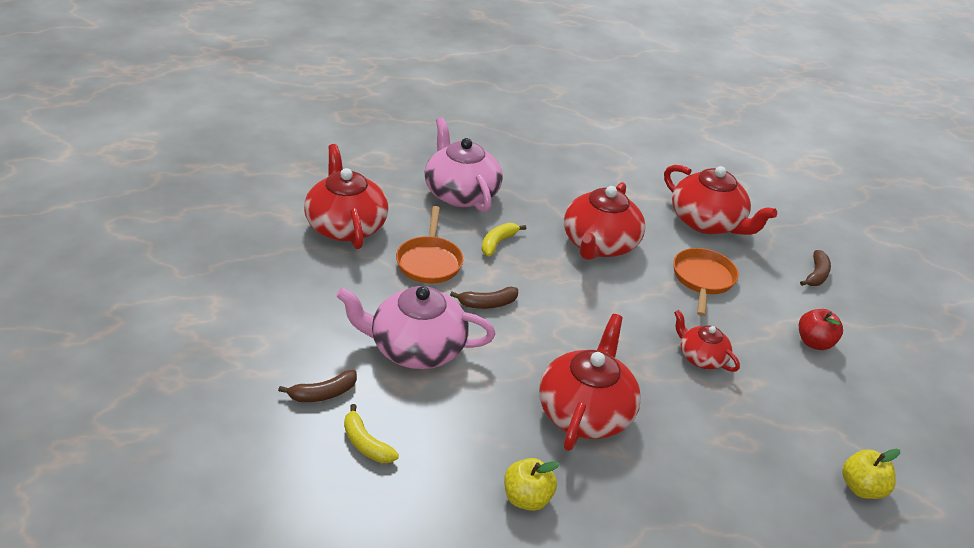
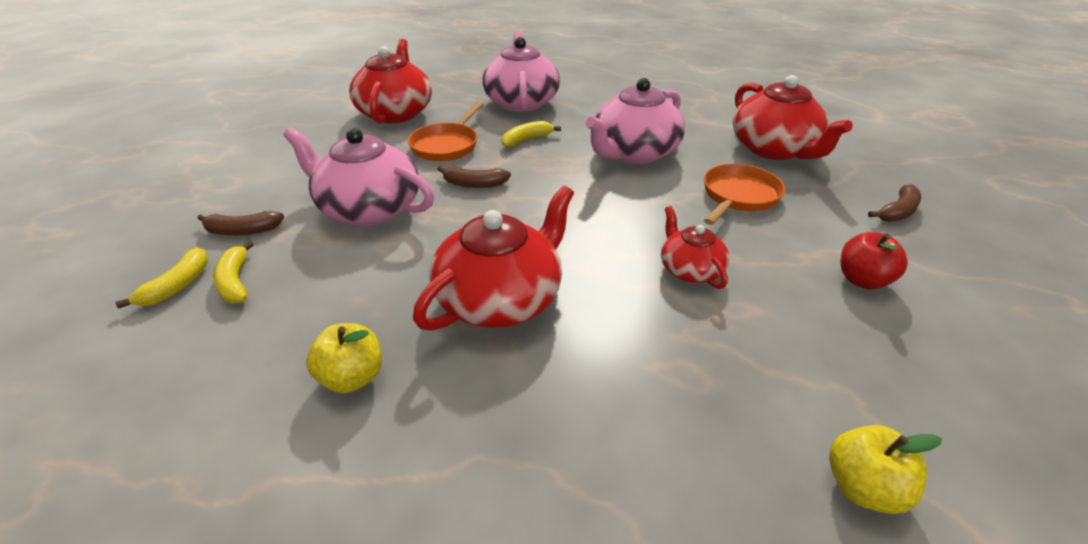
camera: 25 degrees right, 0 degrees up
(319, 458) = (177, 286): none -> yellow banana
(599, 244) = (634, 153): red teapot -> pink teapot

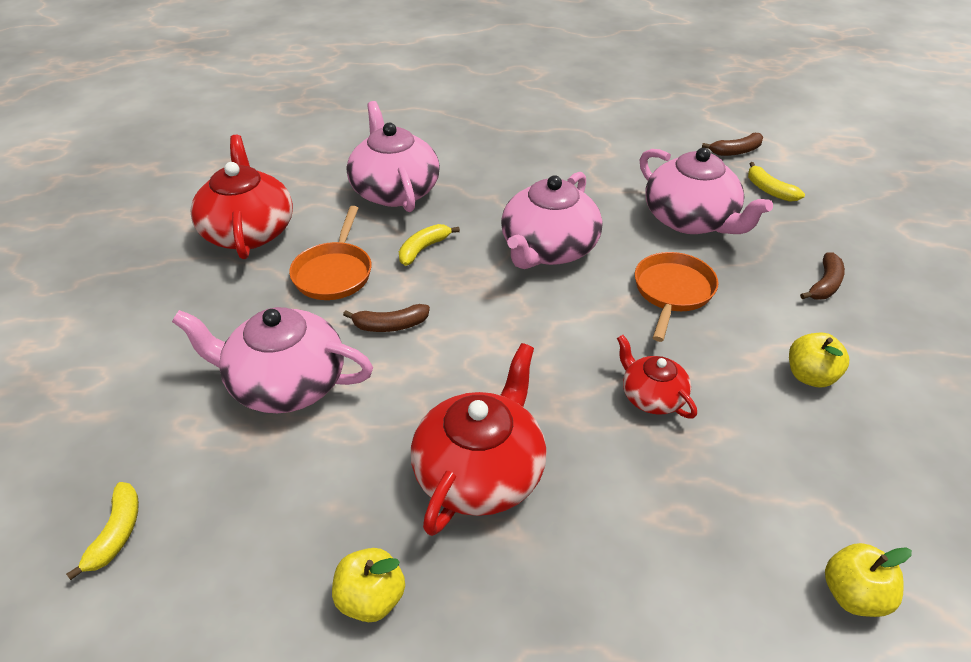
camera: 15 degrees left, 5 degrees up
(235, 282) = (182, 514): yellow banana -> yellow banana (769, 190)
(242, 231) = (151, 444): brown banana -> brown banana (736, 151)
(774, 149) = (691, 220): red teapot -> pink teapot
(863, 280) = (810, 376): red apple -> yellow apple

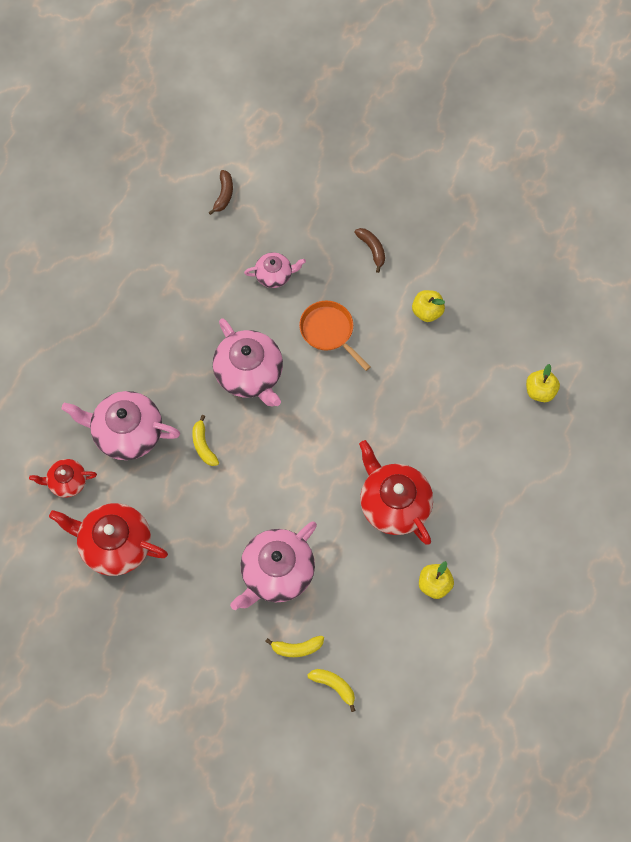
camera: 60 degrees left, 25 degrees up
(334, 273) = (194, 508): orange pan -> none
(390, 325) = (263, 497): brown banana -> none
(652, 396) = (395, 395): red teapot -> red teapot (67, 482)
(691, 220) = (274, 275): pink teapot -> pink teapot, size x0.55
(769, 190) = (276, 209): yellow banana -> yellow banana (297, 648)

